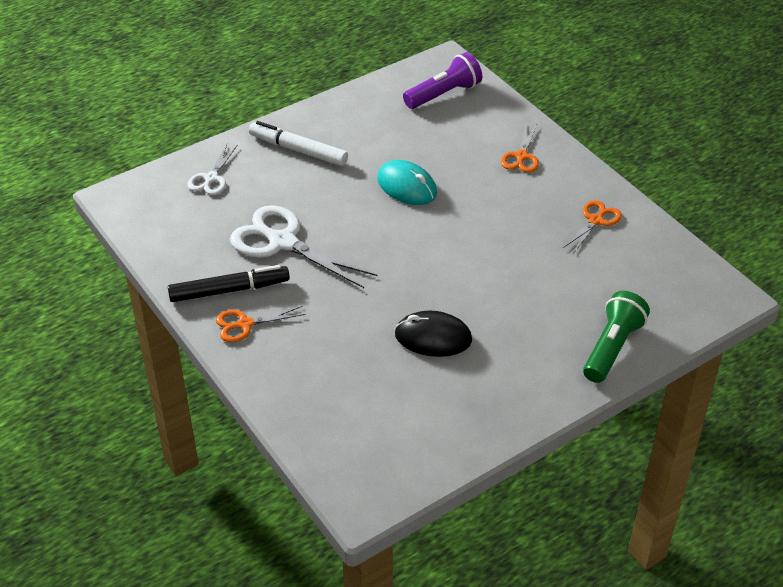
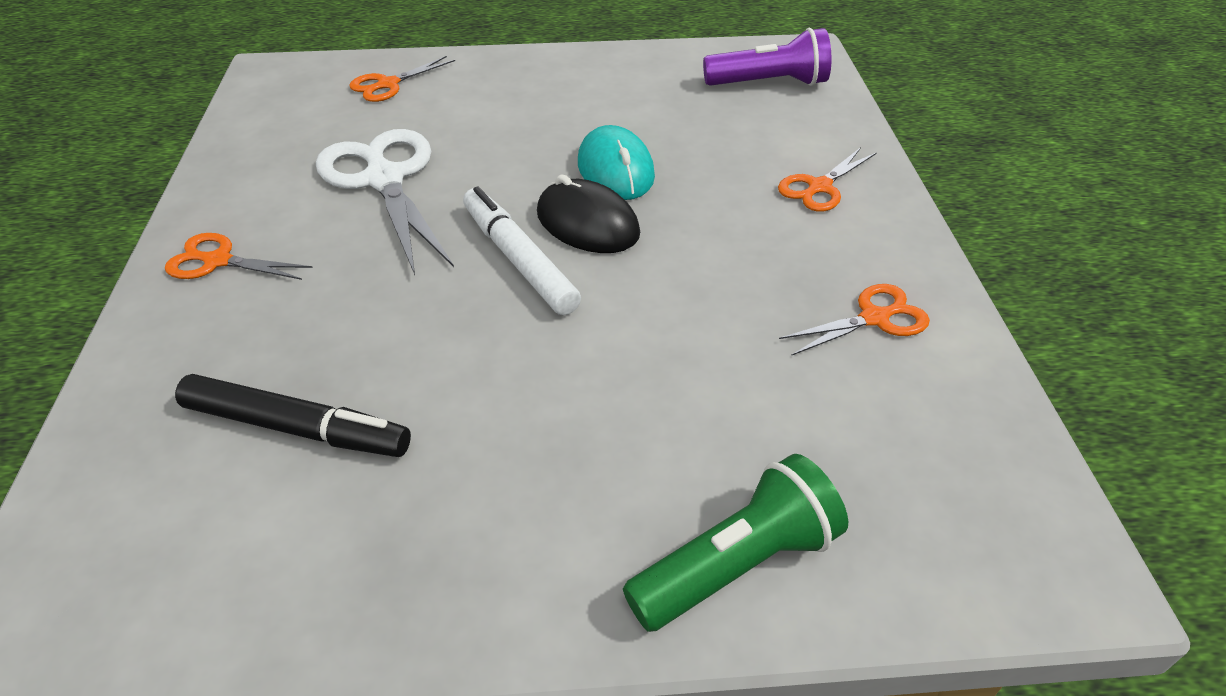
camera: 30 degrees right, 0 degrees up
(211, 178) = (388, 84): white scissors -> orange scissors
(229, 290) = (254, 211): black marker -> black marker (297, 428)
(298, 150) = (520, 87): white marker -> white marker (518, 260)
(433, 337) = (440, 394): black mouse -> black mouse (587, 223)

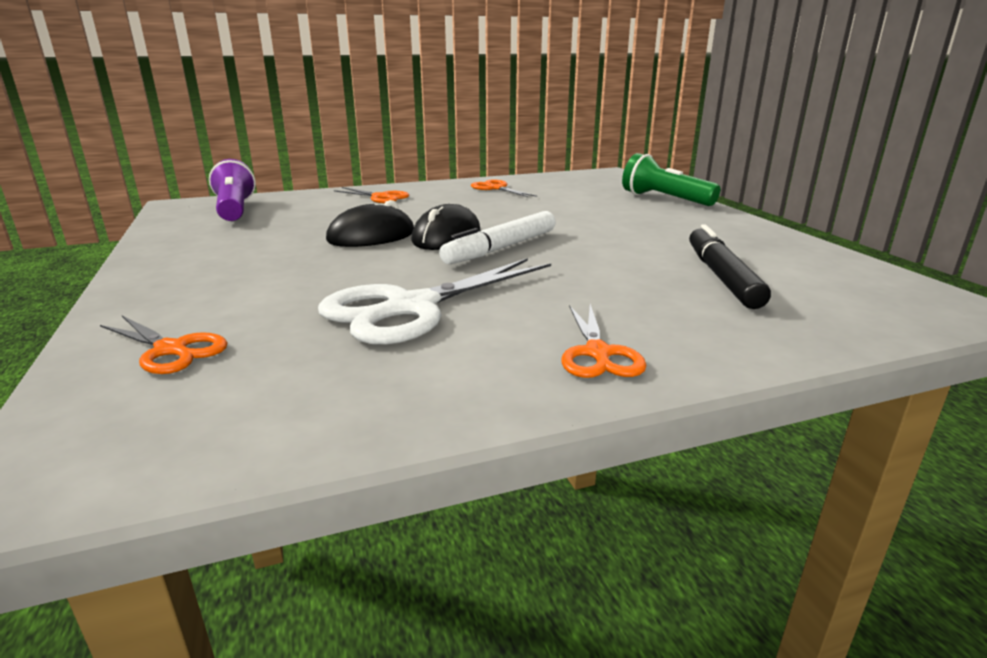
camera: 105 degrees left, 20 degrees down
(615, 170) = (371, 236): turquoise mouse -> black mouse

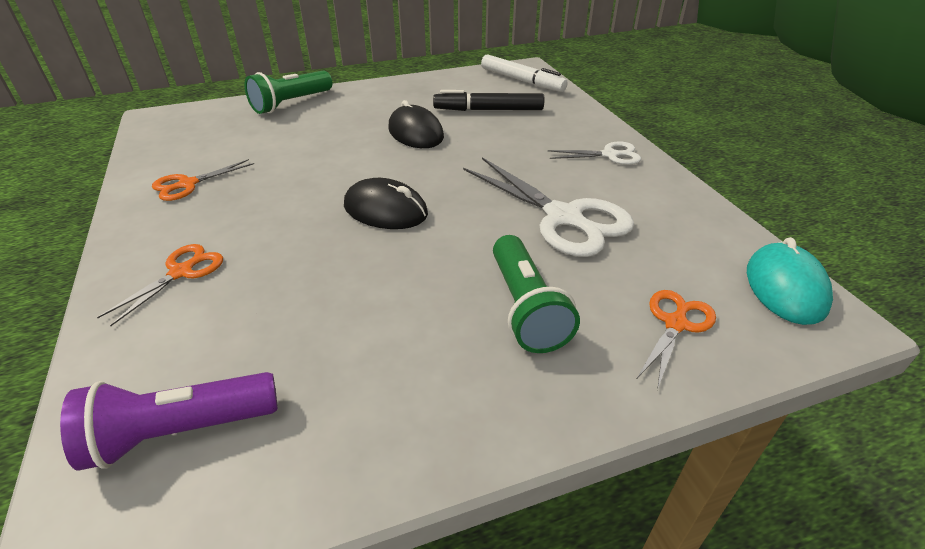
camera: 90 degrees left, 15 degrees up
(152, 452) = (785, 287): none -> turquoise mouse
(262, 283) = (526, 308): none -> green flashlight
(371, 236) = (374, 258): black mouse -> black mouse (415, 133)
(501, 248) = (424, 182): white marker -> white marker (522, 81)
(598, 354) = (610, 155): orange scissors -> white scissors

